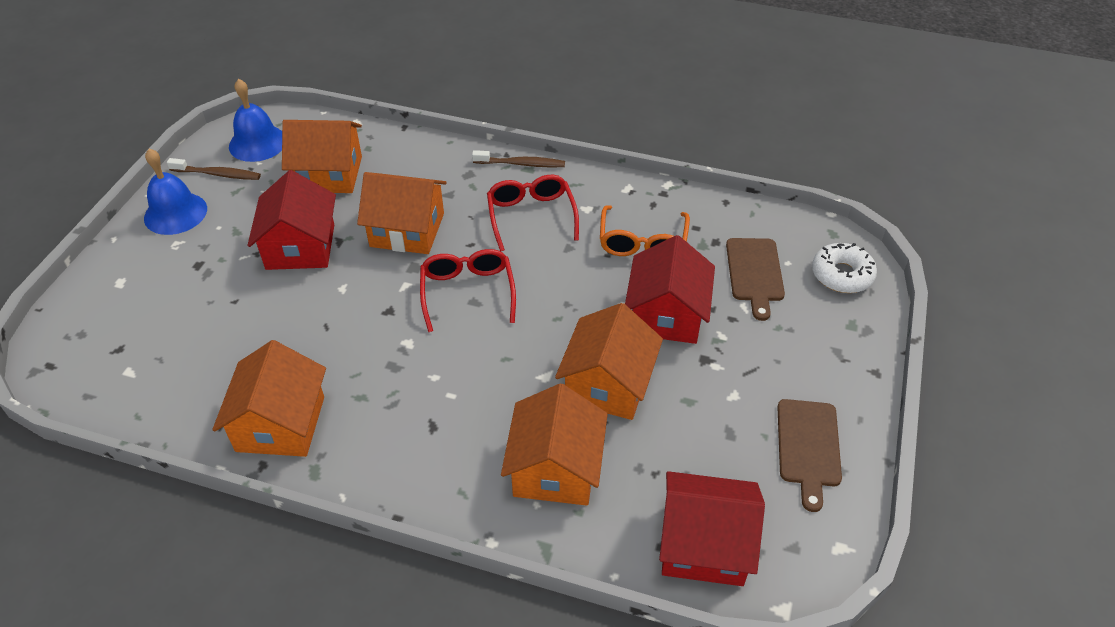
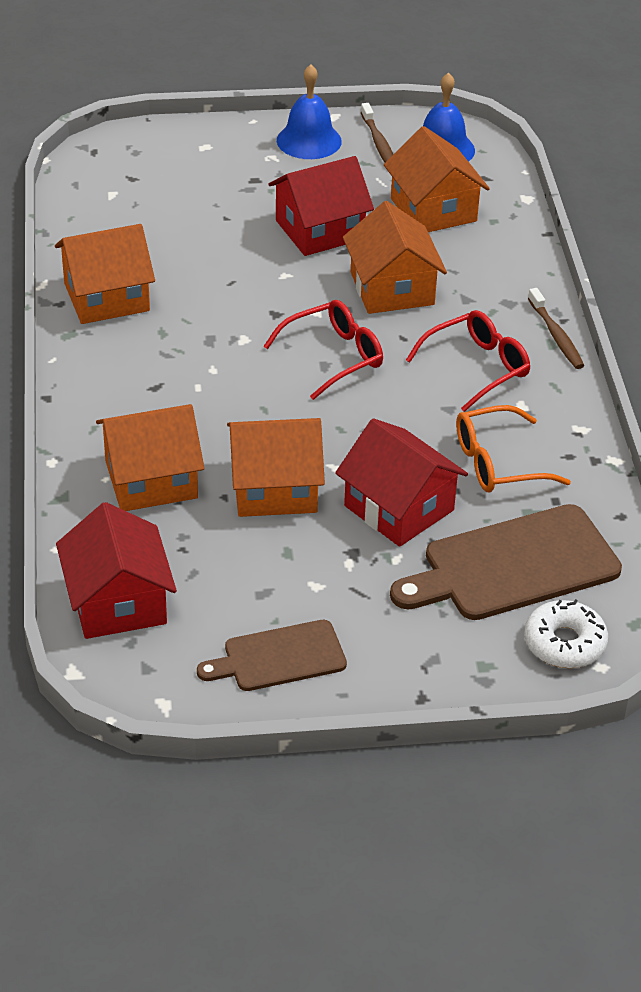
camera: 65 degrees right, 5 degrees down
(666, 314) = (399, 508): red house -> red house turned 60 degrees clockwise
(755, 273) = (513, 565): brown cutting board -> brown cutting board, size x1.66

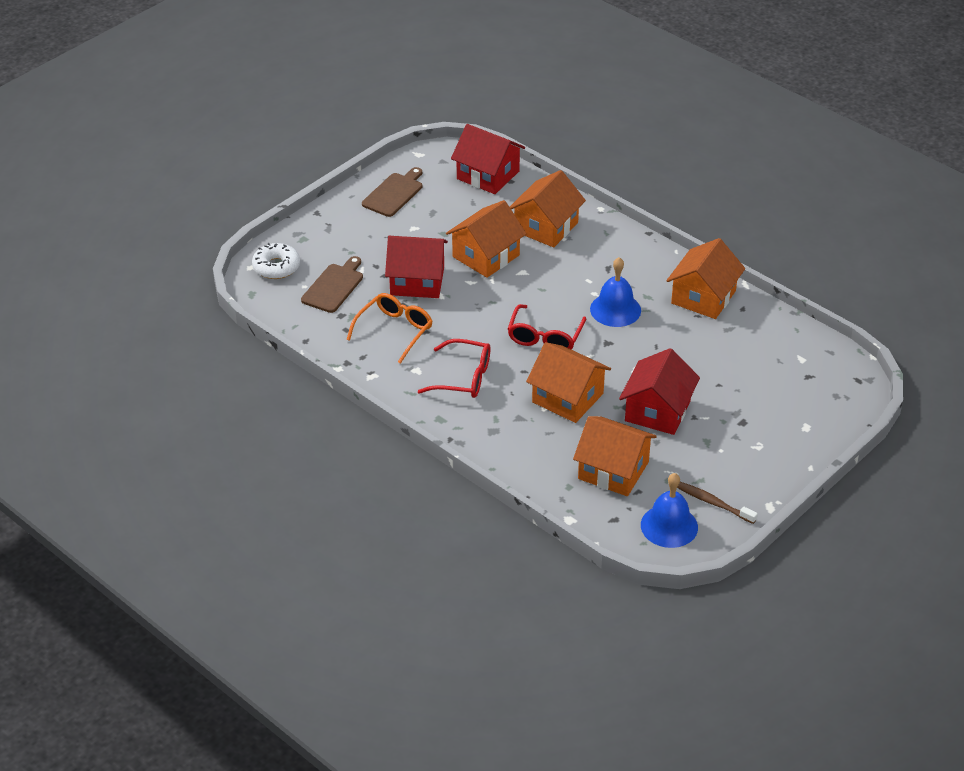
camera: 140 degrees right, 0 degrees up
(309, 140) = (755, 474): blue bell -> blue bell (615, 309)
(477, 367) = (464, 378): red glasses -> red glasses turned 90 degrees counterclockwise
(513, 565) = (334, 286): brown cutting board -> brown cutting board, size x0.60
(556, 336) = (443, 425): brown toothbrush -> none

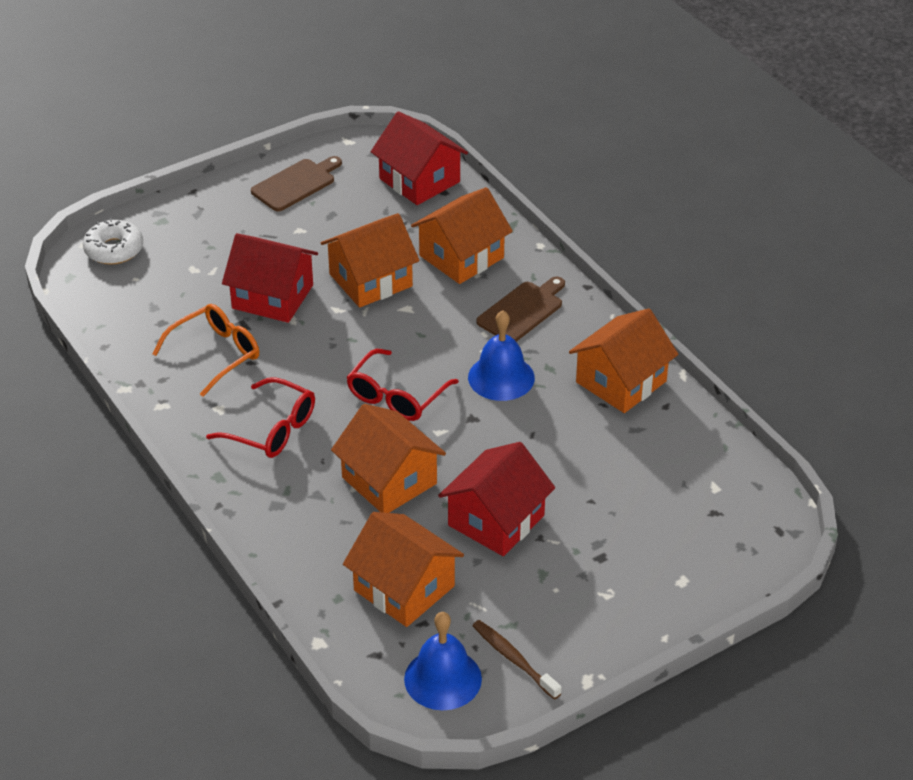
camera: 15 degrees right, 0 degrees up
(334, 286) = (170, 285): brown cutting board -> brown cutting board (522, 311)

